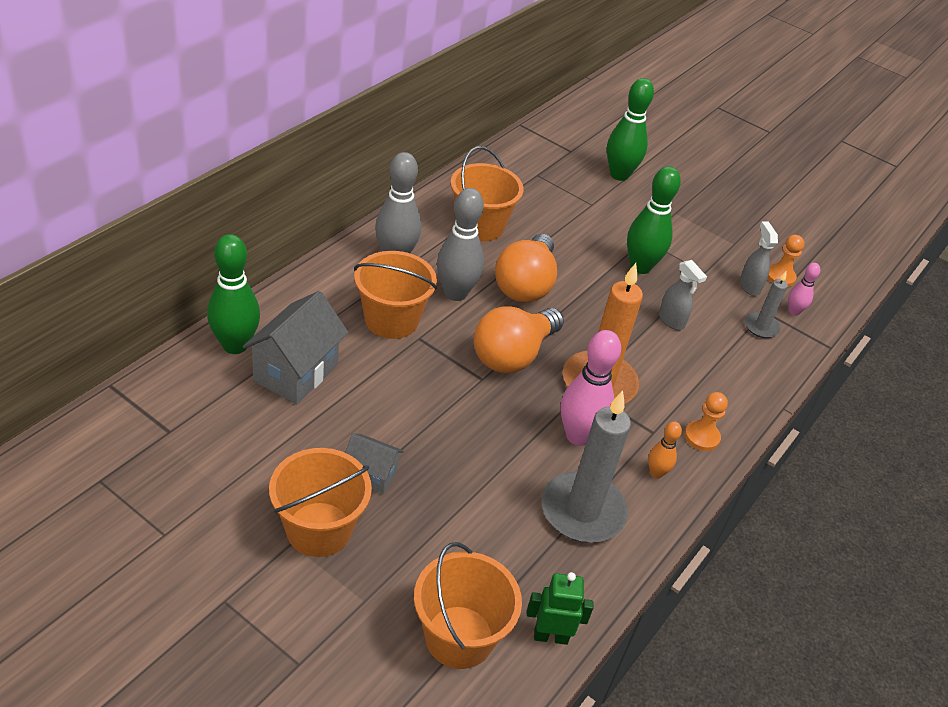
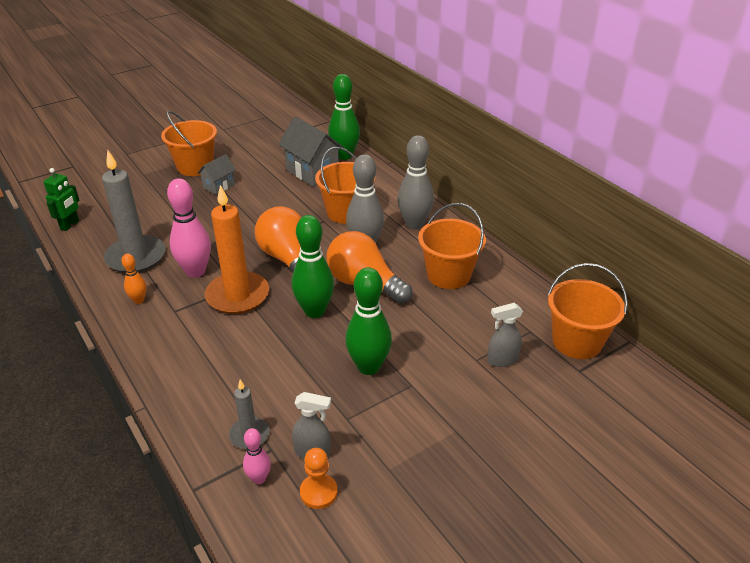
camera: 115 degrees right, 5 degrees down
(459, 637) = (98, 197): orange bucket -> orange bucket (577, 341)
(619, 175) = (532, 400): green bowling pin -> green bowling pin (314, 311)
(671, 321) = (286, 364): grey spray bottle -> grey spray bottle (502, 360)
(701, 437) = (152, 337): orange pawn -> none

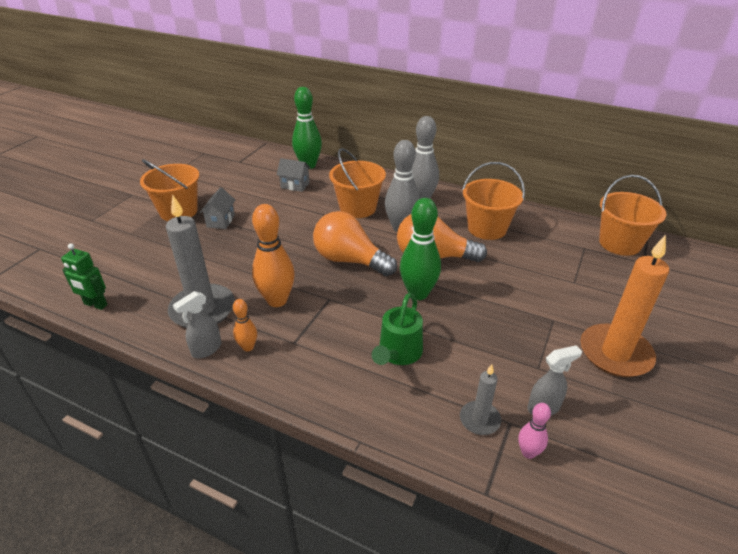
camera: 30 degrees left, 0 degrees up
(70, 225) = (95, 304): green robot -> green robot turned 120 degrees clockwise
(195, 271) = (277, 300): pink bowling pin -> orange bowling pin
(237, 296) = (339, 306): orange candle -> orange candle (615, 353)
(243, 354) = (398, 353): none -> green watering can
(312, 172) = (295, 185): grey house -> grey house, size x0.57
(318, 492) = (585, 438): orange pawn -> none
(368, 367) = (508, 320): green bowling pin -> none
(502, 360) = (590, 275): grey spray bottle -> grey spray bottle (206, 349)

